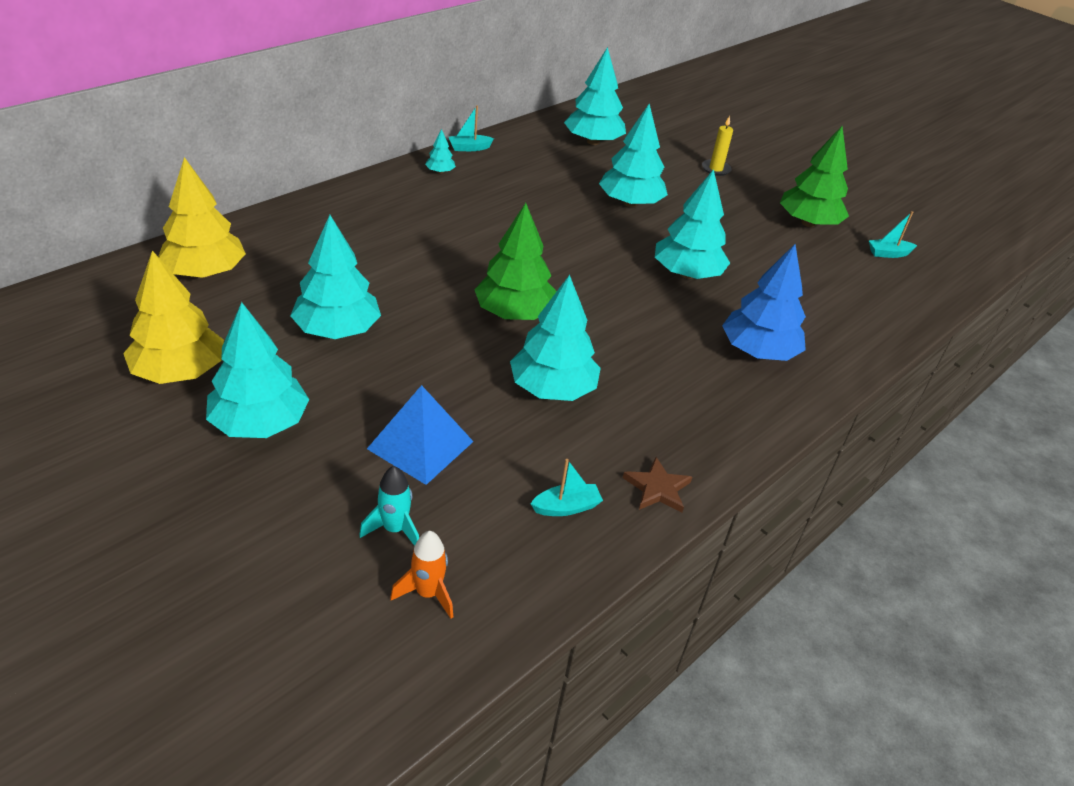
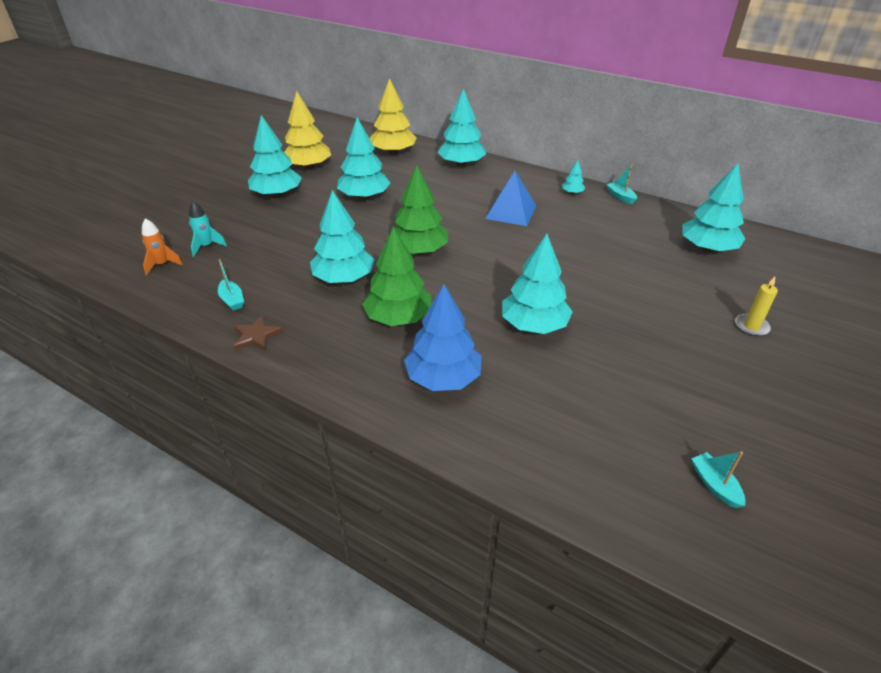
camera: 80 degrees right, 0 degrees up
(420, 445) = (274, 241): blue pyramid -> blue pyramid (511, 212)
(630, 203) = (621, 281): turquoise tree -> turquoise tree (461, 164)
(808, 223) = (712, 406): green tree -> green tree (398, 318)

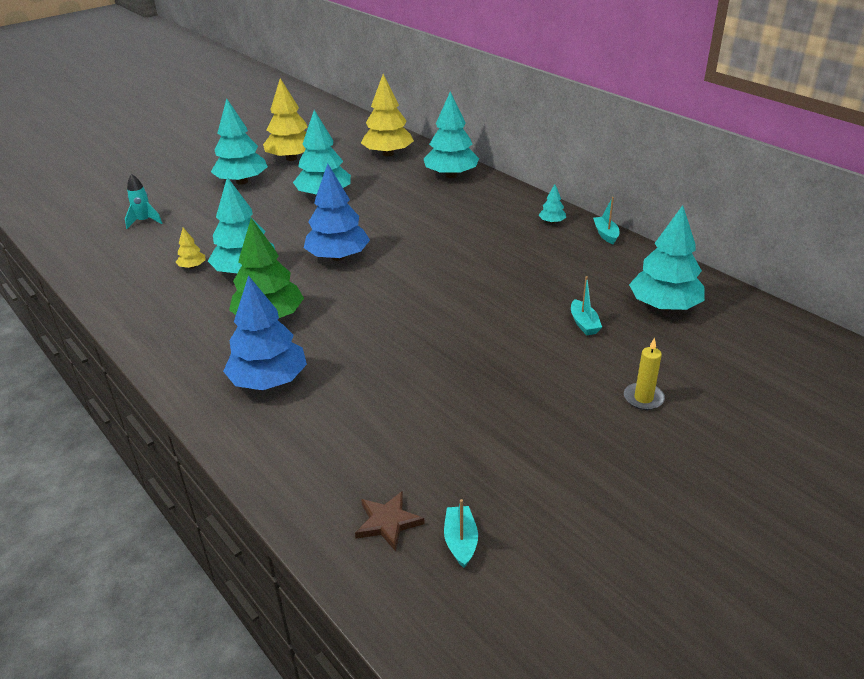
camera: 20 degrees right, 5 degrees down
(162, 264) = (95, 232): orange rocket -> none
(232, 300) = (132, 274): turquoise boat -> turquoise boat (584, 323)
(256, 336) = (130, 310): brown star -> brown star (388, 522)
(288, 282) = (192, 267): none -> yellow tree
(419, 251) = (338, 257): green tree -> blue tree
(511, 212) = (465, 232): blue pyramid -> none
(534, 325) = (398, 349): turquoise tree -> none

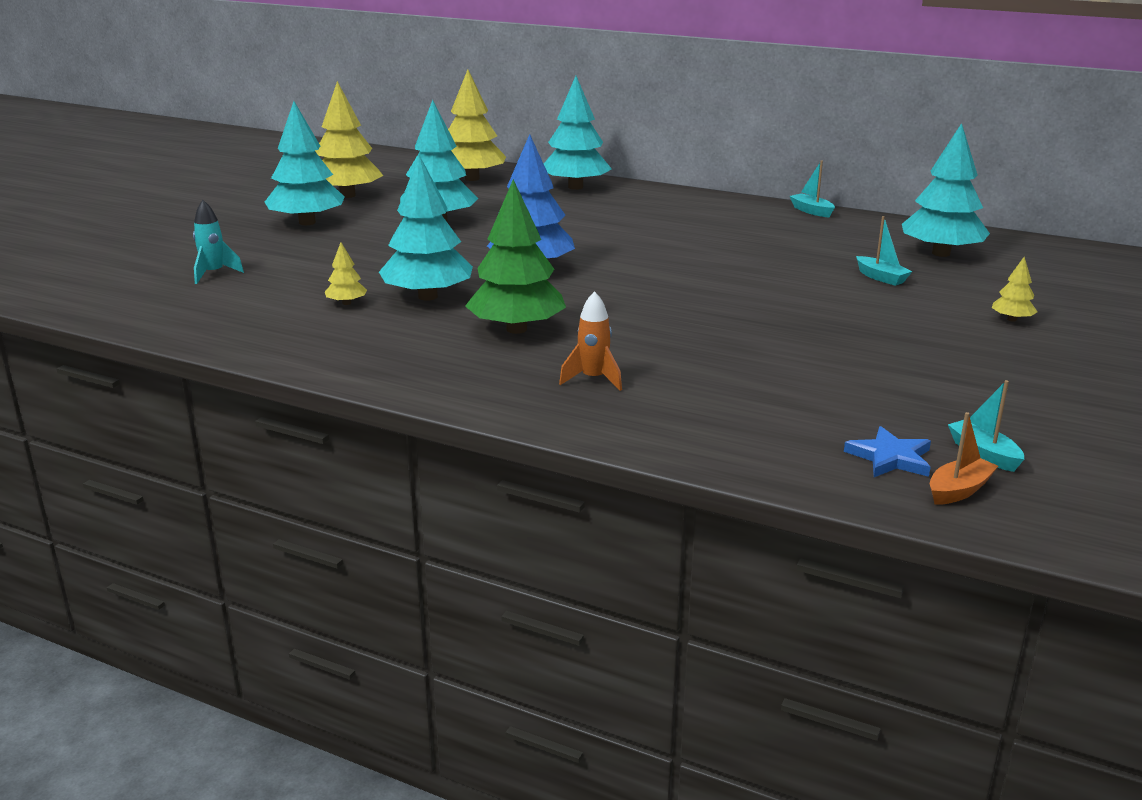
camera: 25 degrees left, 10 degrees down
(269, 381) = (593, 379): blue tree -> orange rocket
(388, 522) = (890, 458): brown star -> blue star
(402, 573) = (959, 490): none -> orange boat
(552, 222) = (742, 209): turquoise tree -> none
(643, 398) = (1012, 319): yellow candle -> yellow tree

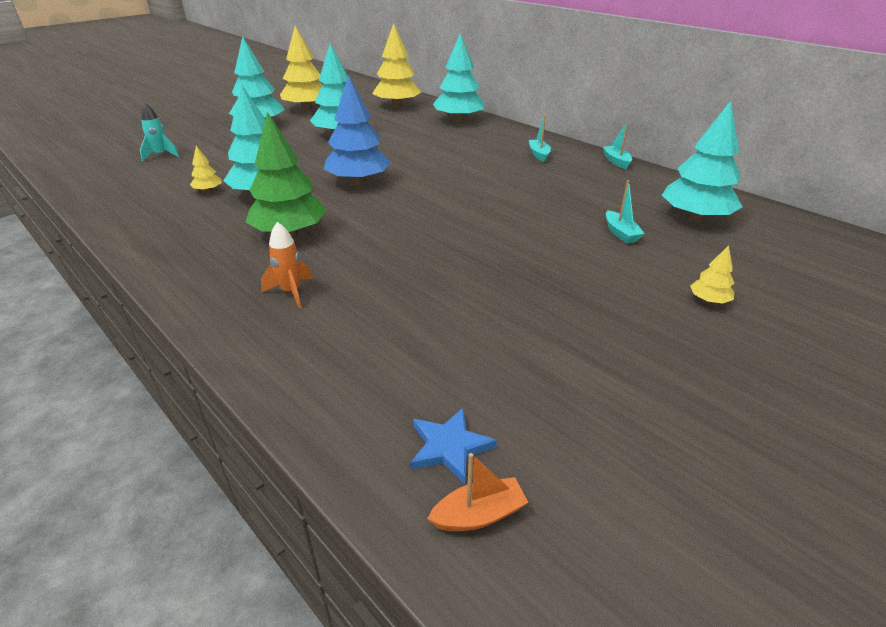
camera: 20 degrees right, 10 degrees up
(983, 454) = (547, 468): turquoise boat -> turquoise boat (539, 155)

